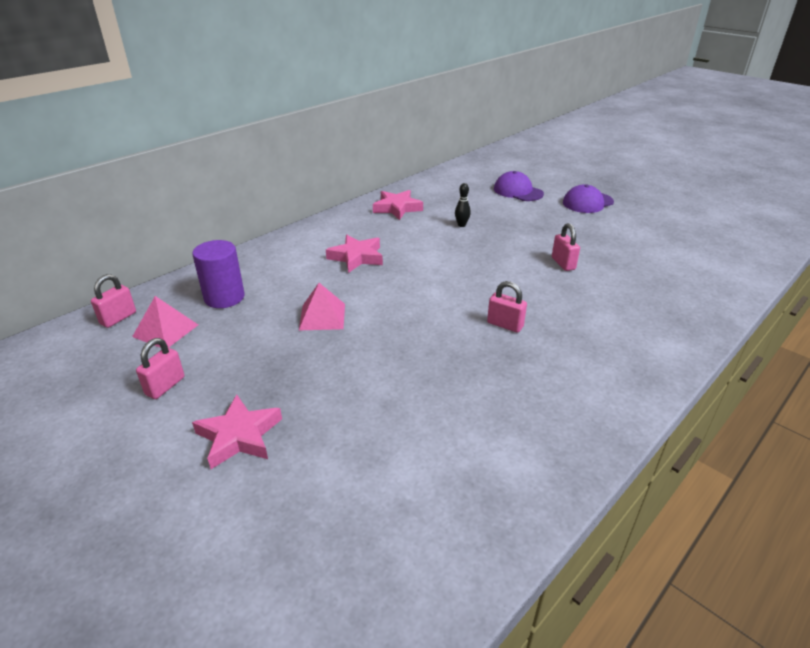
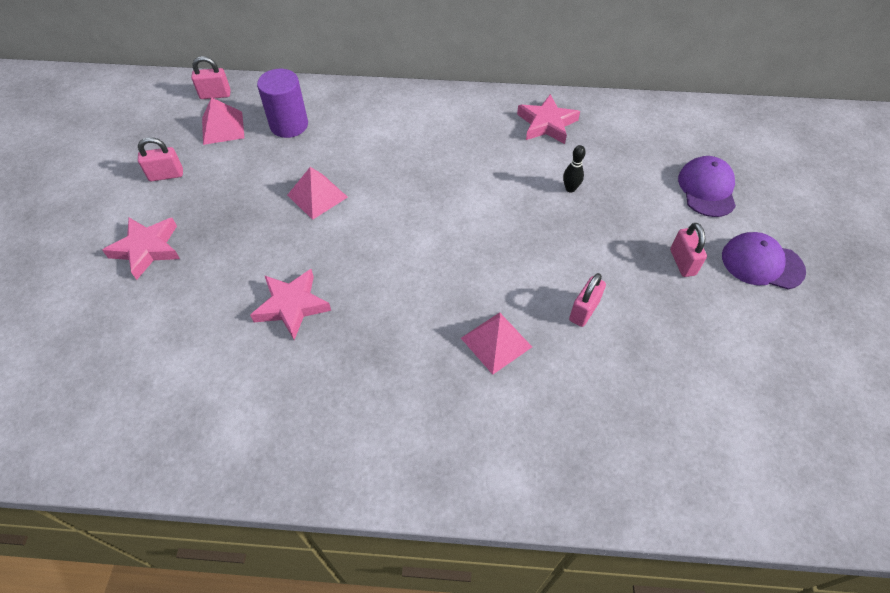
camera: 50 degrees right, 20 degrees up
(356, 257) = (426, 156): pink star -> pink star (292, 306)
(505, 325) = (420, 323): pink padlock -> pink padlock (682, 262)
(554, 303) = (496, 342): none -> pink pyramid

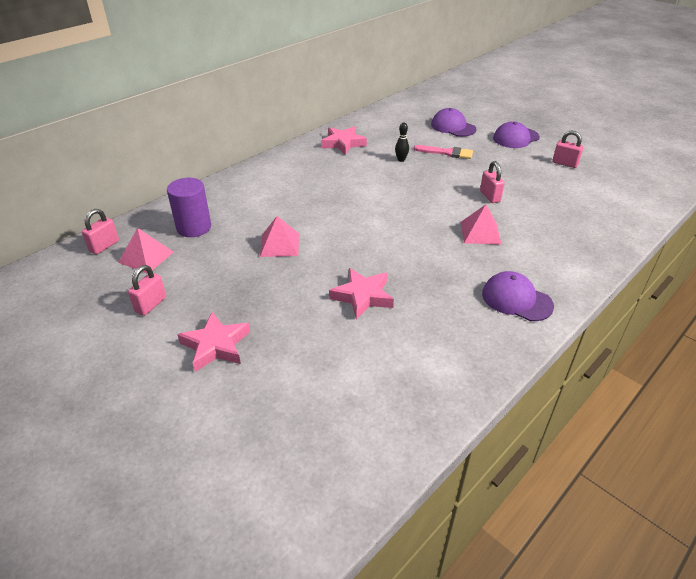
camera: 50 degrees left, 15 degrees down
(398, 443) = (516, 299): none -> purple cap
(636, 218) = (446, 153): none -> pink brush
(682, 262) = (491, 155): pink padlock -> pink padlock (565, 163)

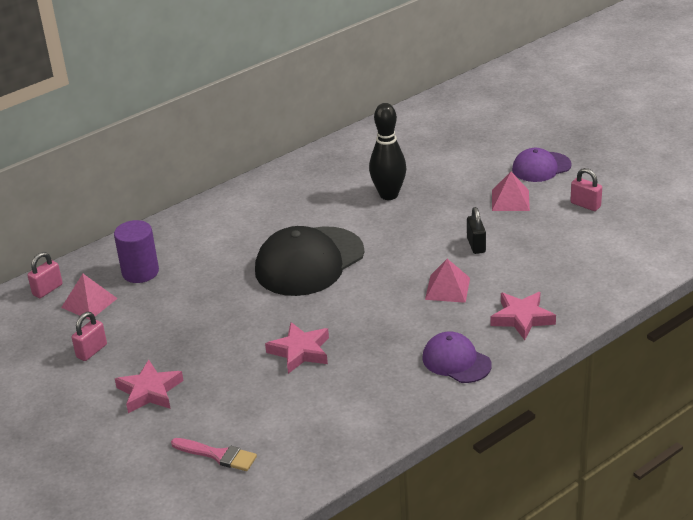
camera: 10 degrees right, 5 degrees down
(279, 244) = (227, 294): pink pyramid -> pink pyramid (510, 200)
(343, 143) = (326, 171): pink star -> pink star (522, 318)
(348, 214) = (309, 262): none -> black cap
(401, 160) = (389, 195): black bowling pin -> black bowling pin, size x2.20
(446, 153) = (447, 186): pink brush -> pink brush (217, 455)
(453, 127) = (468, 149): purple cap -> none
(490, 196) = (476, 245): pink padlock -> black padlock

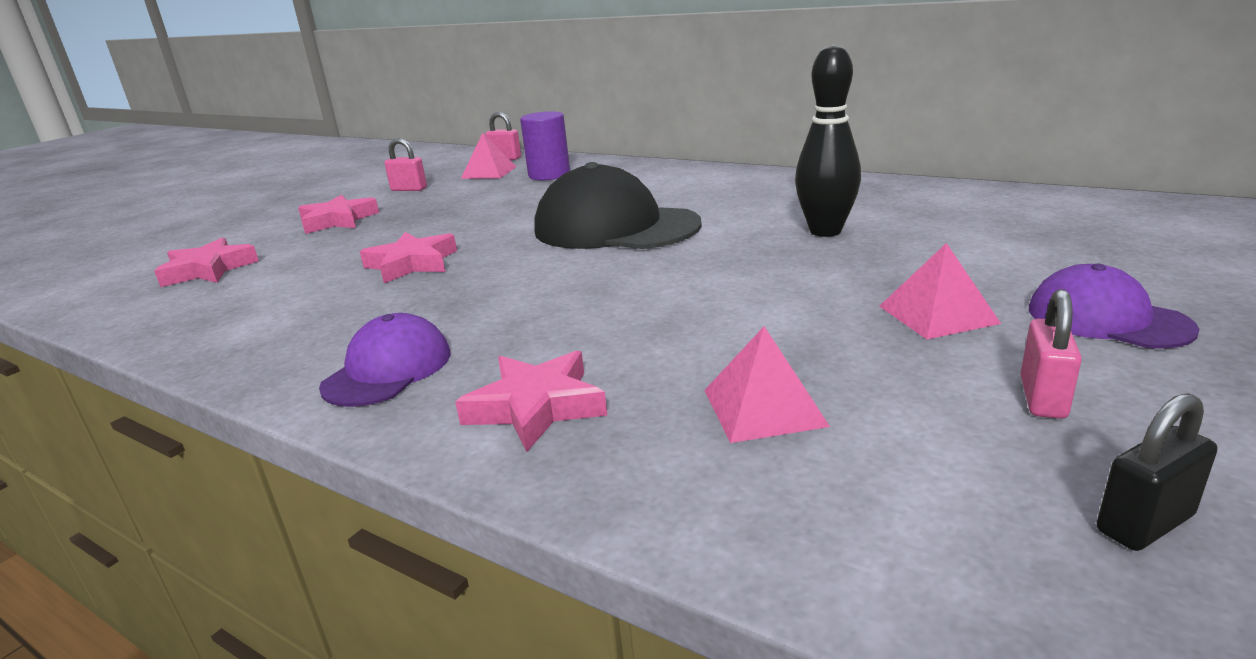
camera: 70 degrees right, 10 degrees down
(217, 455) = (208, 270): pink brush -> pink star
(447, 288) = (602, 319): pink pyramid -> pink pyramid (763, 407)
(476, 245) = (751, 315): black padlock -> black padlock (1144, 523)

